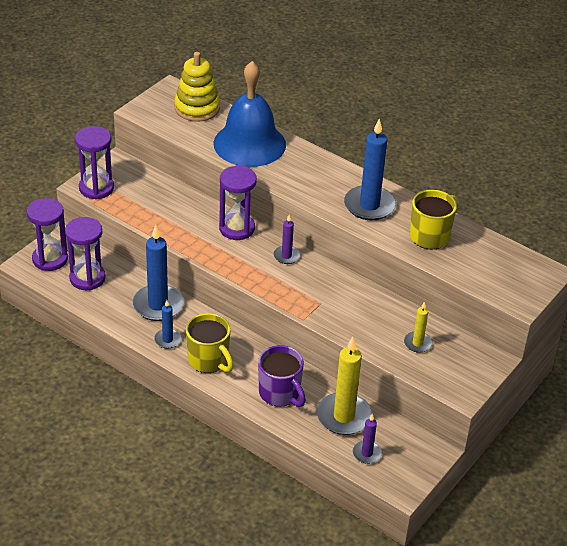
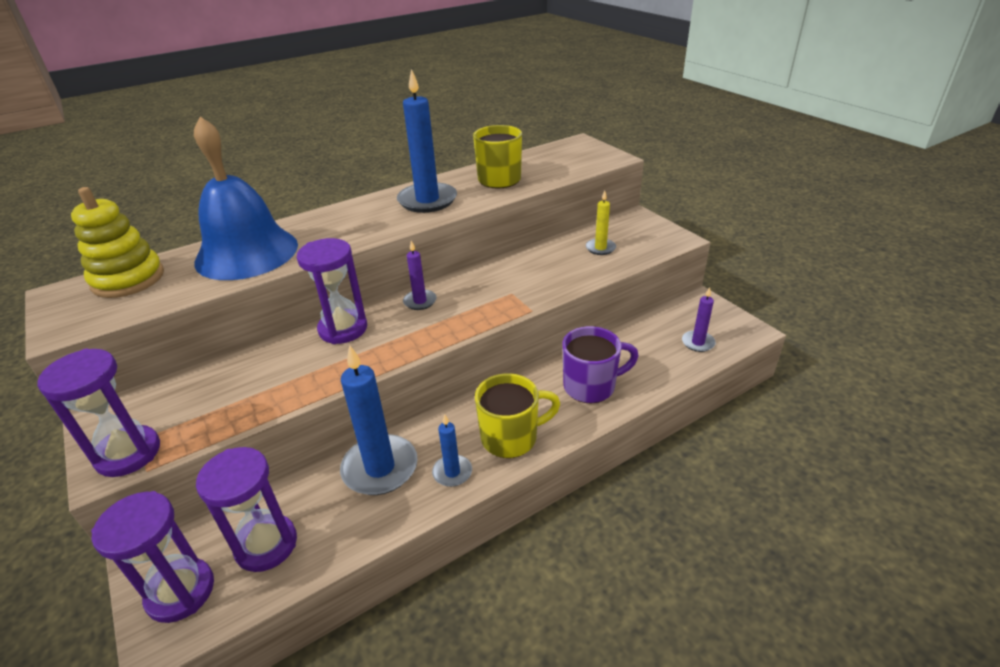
camera: 65 degrees left, 5 degrees down
(344, 416) = (640, 346): yellow candle -> none

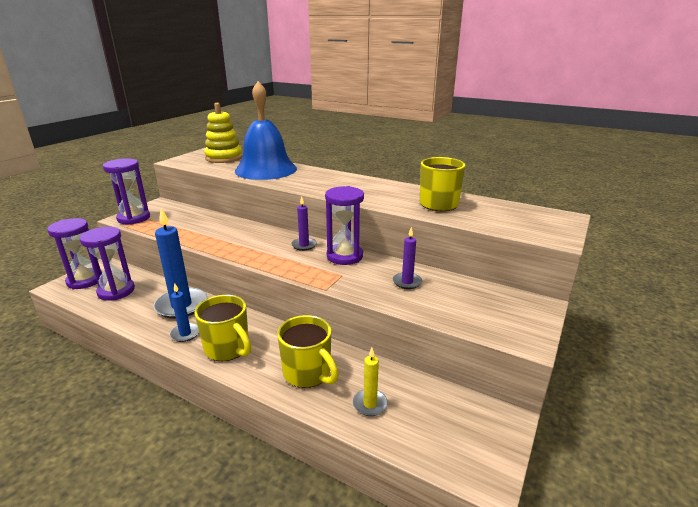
camera: 60 degrees right, 10 degrees down
(343, 329) = (257, 232): purple hourglass -> purple hourglass (344, 256)
(427, 200) = (376, 191): blue candle -> none
(591, 386) = (308, 373): purple mug -> yellow mug
(600, 248) = (453, 298): yellow candle -> yellow candle (370, 404)
(698, 343) = (424, 433): purple candle -> purple candle (407, 282)

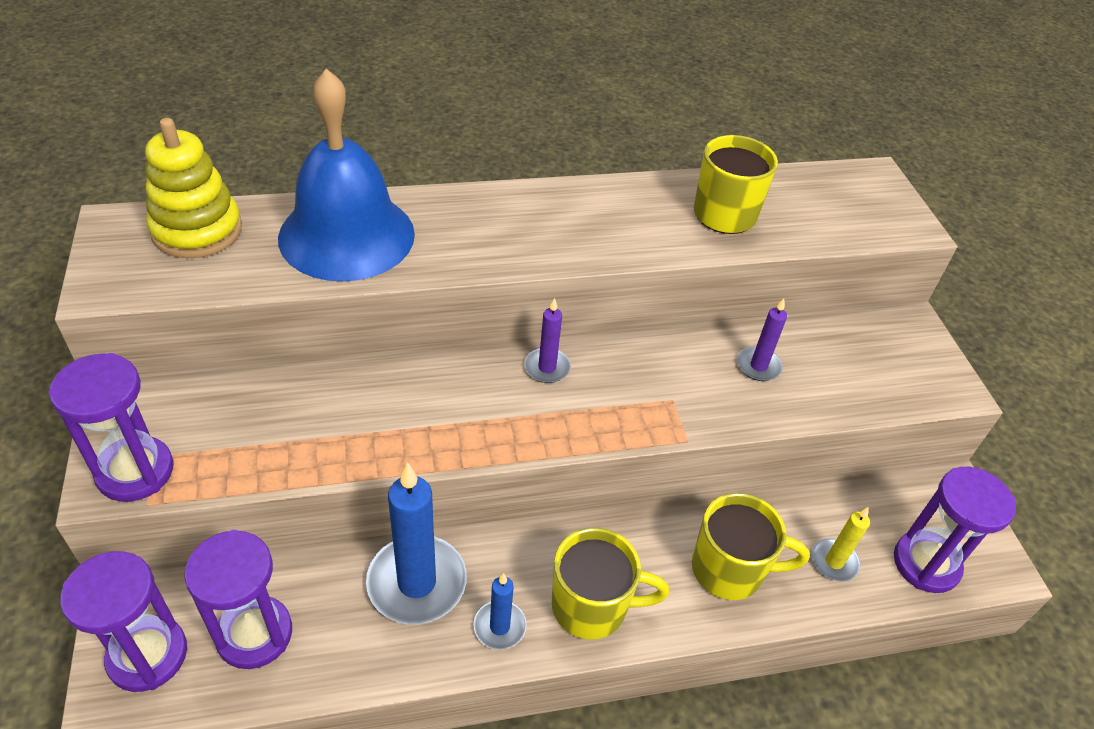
camera: 45 degrees left, 20 degrees up
(344, 256) = (630, 359): purple hourglass -> purple hourglass (926, 564)

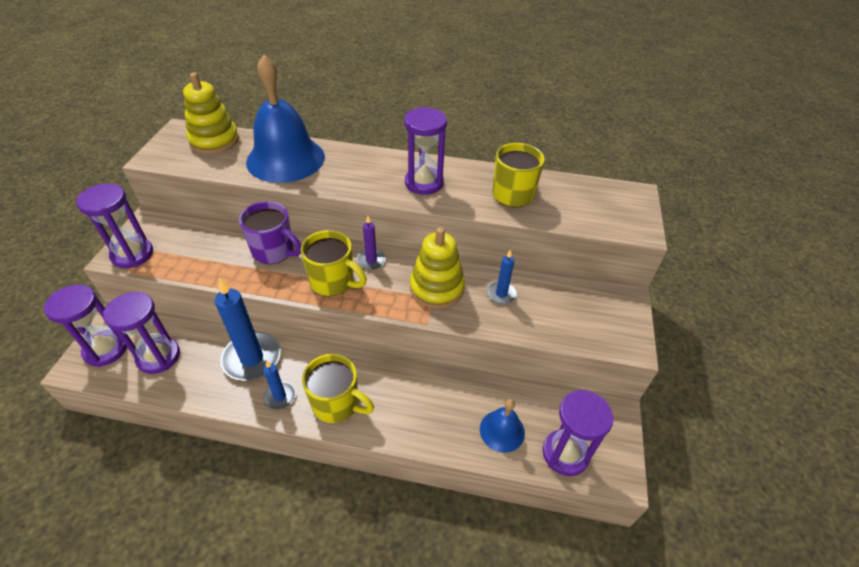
camera: 25 degrees right, 0 degrees up
(385, 395) = (274, 251): none -> purple mug
(590, 225) = (424, 183): none -> purple hourglass
(668, 383) = (437, 288): none -> yellow stacking toy
(730, 569) = (431, 412): yellow mug -> yellow mug (333, 282)
(758, 366) = (501, 294): purple candle -> blue candle
(834, 562) = (502, 430): yellow candle -> blue bell

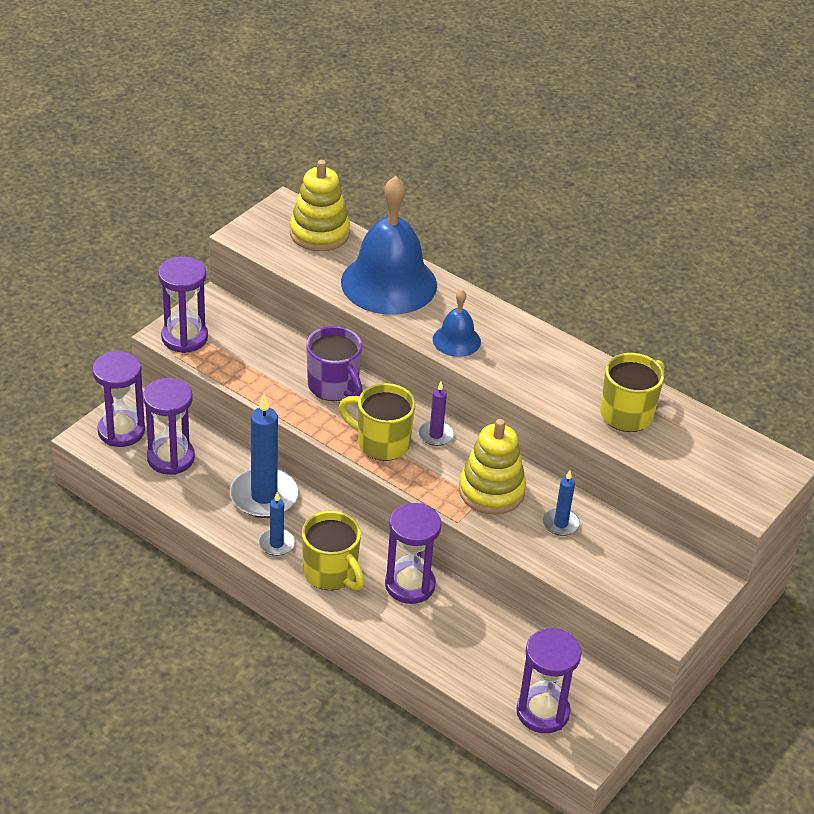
camera: 25 degrees right, 5 degrees down
(333, 282) = (381, 443): yellow mug -> yellow mug turned 150 degrees clockwise
(424, 183) = (531, 365): purple hourglass -> purple hourglass (410, 585)
(502, 430) = (489, 666): blue bell -> blue bell (456, 340)

